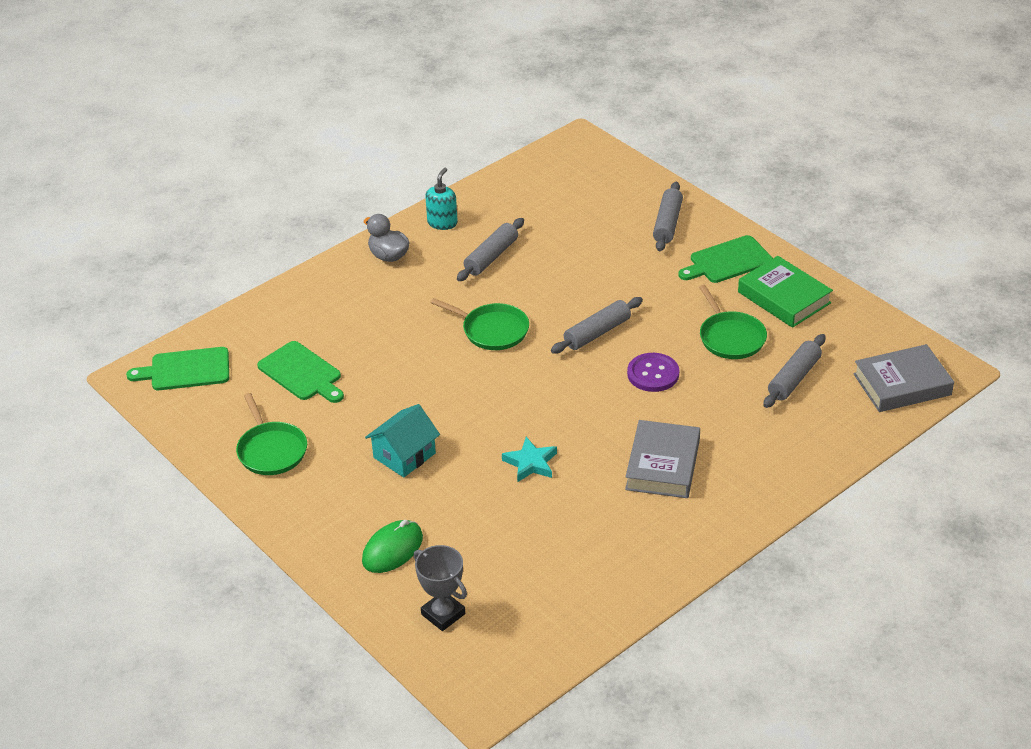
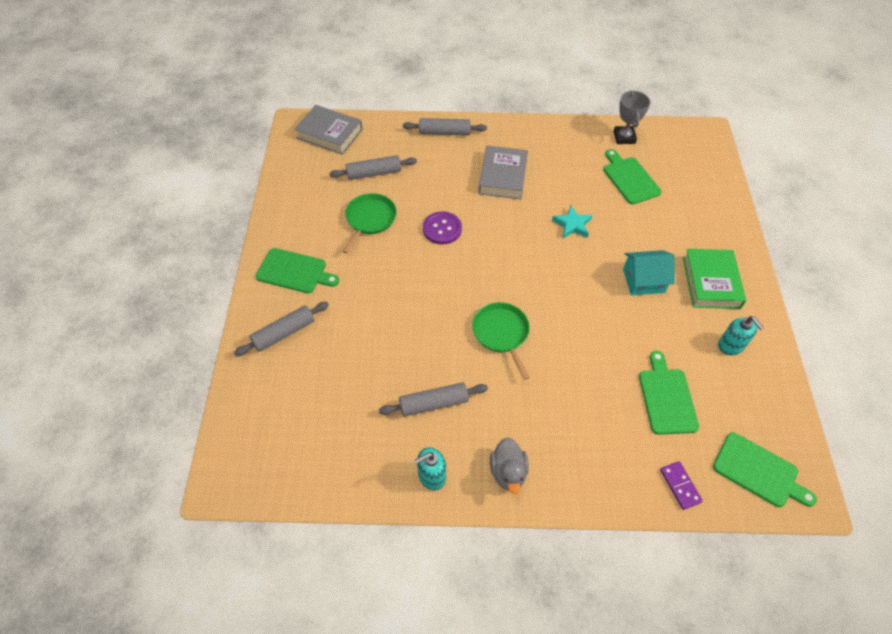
camera: 140 degrees left, 15 degrees up
(246, 324) = (680, 486): none -> purple domino
(271, 450) = (731, 345): green pan -> turquoise soap dispenser
(392, 549) = (696, 228): green mouse -> none
(443, 614) = (695, 179): grey trophy -> grey trophy (624, 137)
(521, 560) = (630, 178): none -> green cutting board
(597, 333) = (439, 280): grey rolling pin -> grey rolling pin (444, 132)
(663, 465) = (502, 176): grey book -> grey book turned 45 degrees counterclockwise
(784, 297) = (304, 222): green book -> green book (711, 282)

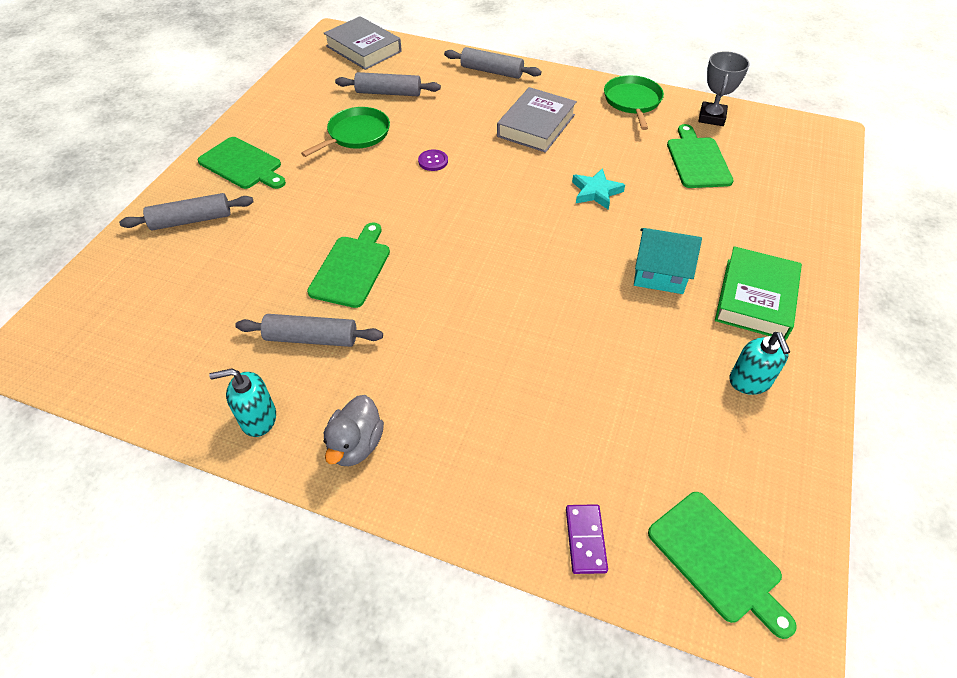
camera: 20 degrees right, 5 degrees down
(442, 229) = (433, 161): purple button -> purple button, size x0.61
(501, 333) = (440, 285): green pan -> green pan (632, 101)
(667, 398) = (623, 420): green cutting board -> green cutting board (352, 268)

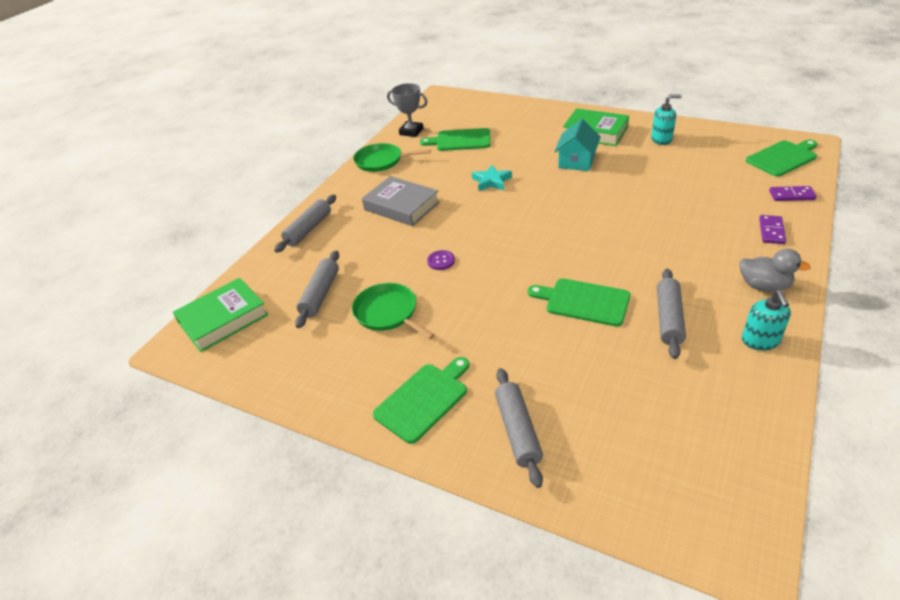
camera: 80 degrees left, 10 degrees down
(363, 49) = (223, 319): grey book -> green book
(481, 484) = (771, 231): none -> purple domino

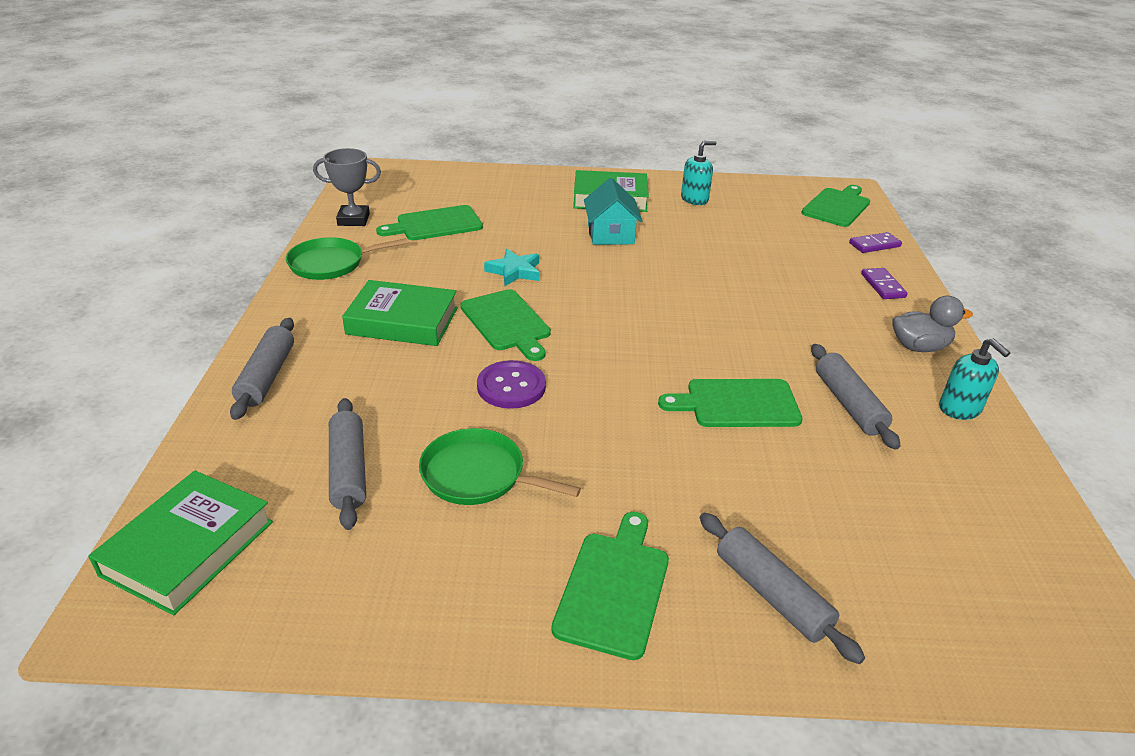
camera: 30 degrees left, 5 degrees down
(401, 206) = (402, 321): grey book -> green book
(441, 261) = (511, 386): purple button -> purple button, size x1.65
(464, 217) = (507, 323): none -> green cutting board

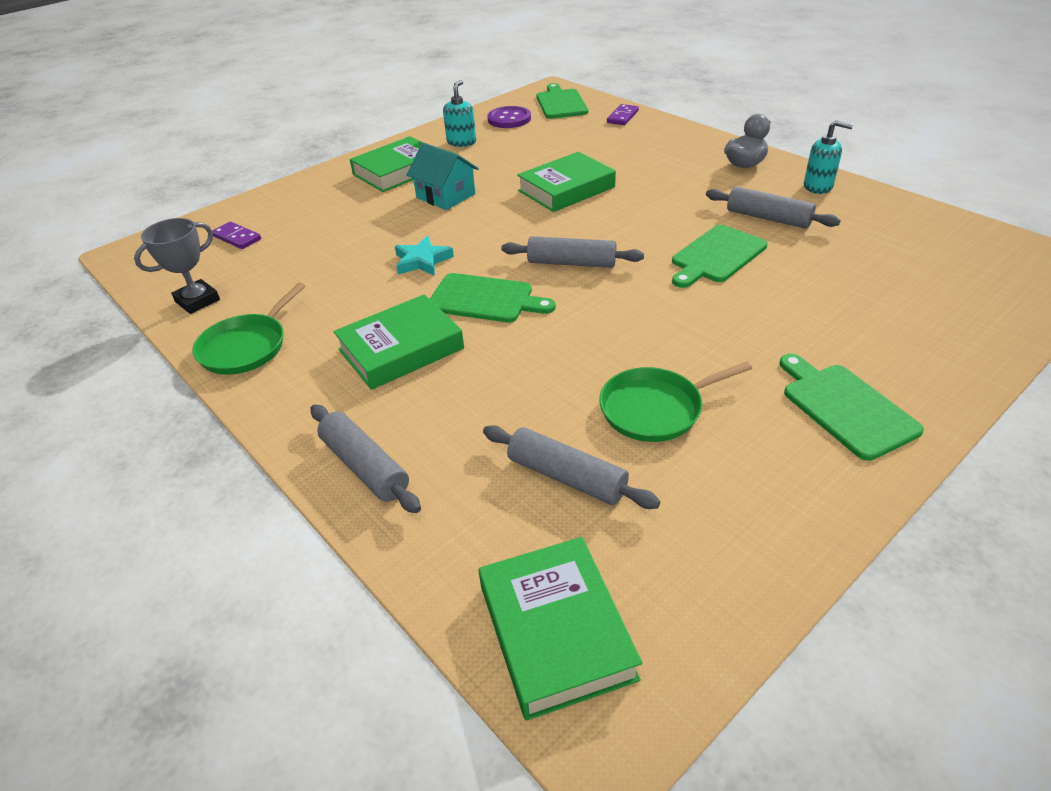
camera: 40 degrees left, 5 degrees up
(435, 224) = (287, 263): green cutting board -> none
(511, 386) = (569, 338): purple button -> purple button (509, 119)
(711, 278) = (566, 189): none -> green book
(772, 594) = (911, 346): grey rolling pin -> grey rolling pin (571, 263)
(883, 286) = (668, 139): purple domino -> purple domino (237, 237)

